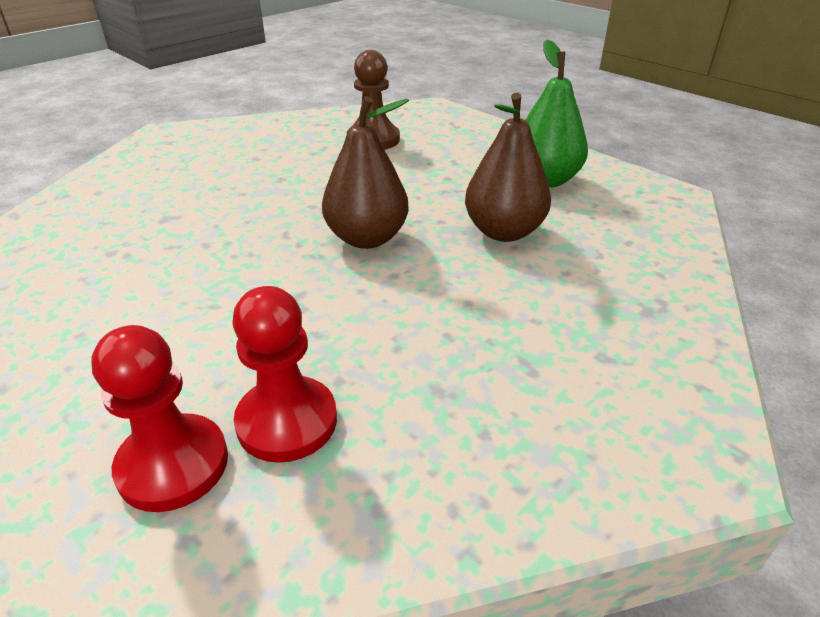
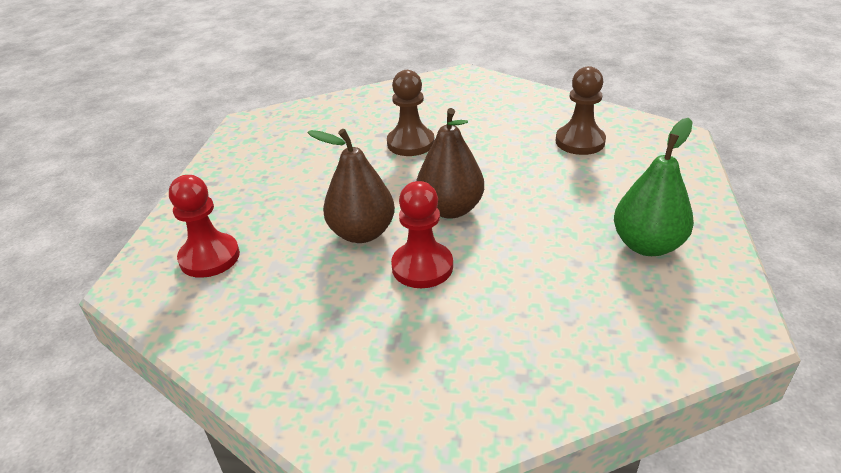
camera: 55 degrees right, 0 degrees up
(219, 209) = (410, 143): none -> brown pawn
(287, 421) = (263, 274): red pawn -> red pawn (422, 267)
(503, 232) = (537, 260): brown pear -> brown pear (362, 233)

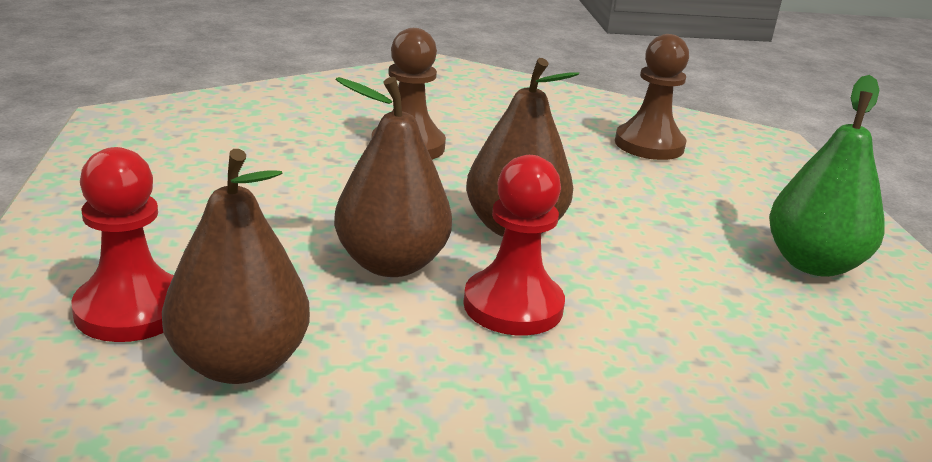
camera: 20 degrees left, 10 degrees down
(252, 295) = (239, 364): none -> brown pear

